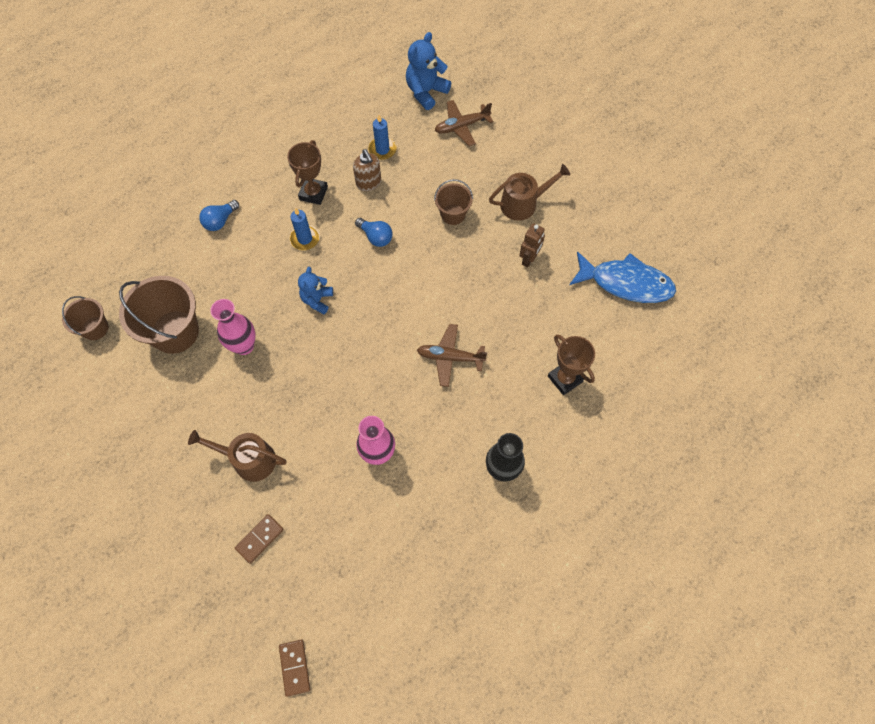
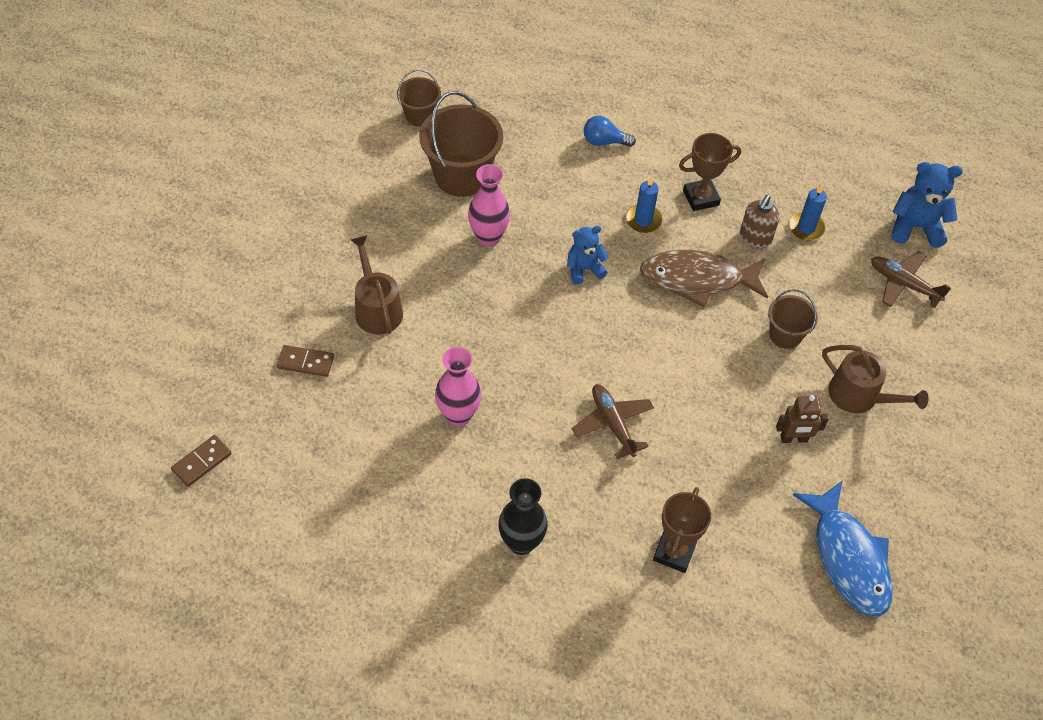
camera: 55 degrees right, 10 degrees down
(376, 237) = (697, 279): blue light bulb -> brown fish

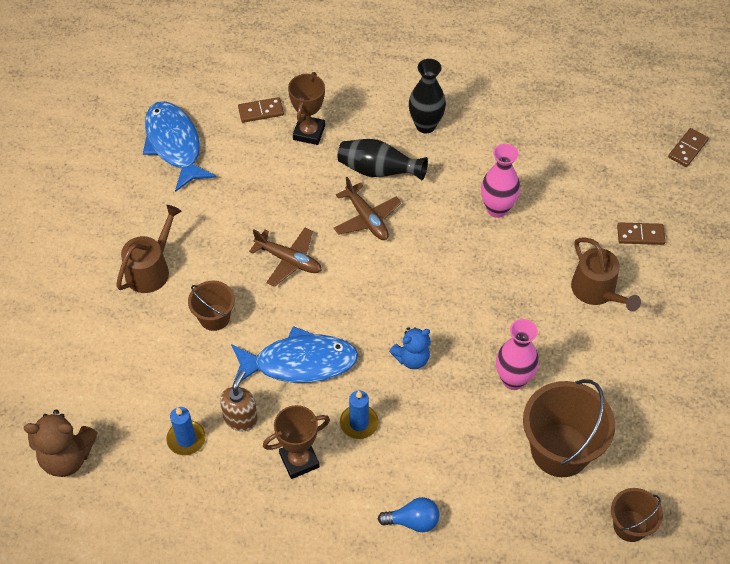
camera: 175 degrees right, 0 degrees up
(591, 484) = (378, 171): none -> black vase
(697, 279) = (299, 363): brown fish -> blue fish
(737, 595) = (261, 111): none -> brown domino
(794, 439) = (212, 226): brown robot -> none
(859, 396) = (151, 269): brown watering can -> brown watering can turned 90 degrees clockwise
(903, 284) = (91, 387): brown plane -> brown plane (289, 260)
(915, 227) = (67, 457): blue teddy bear -> brown teddy bear

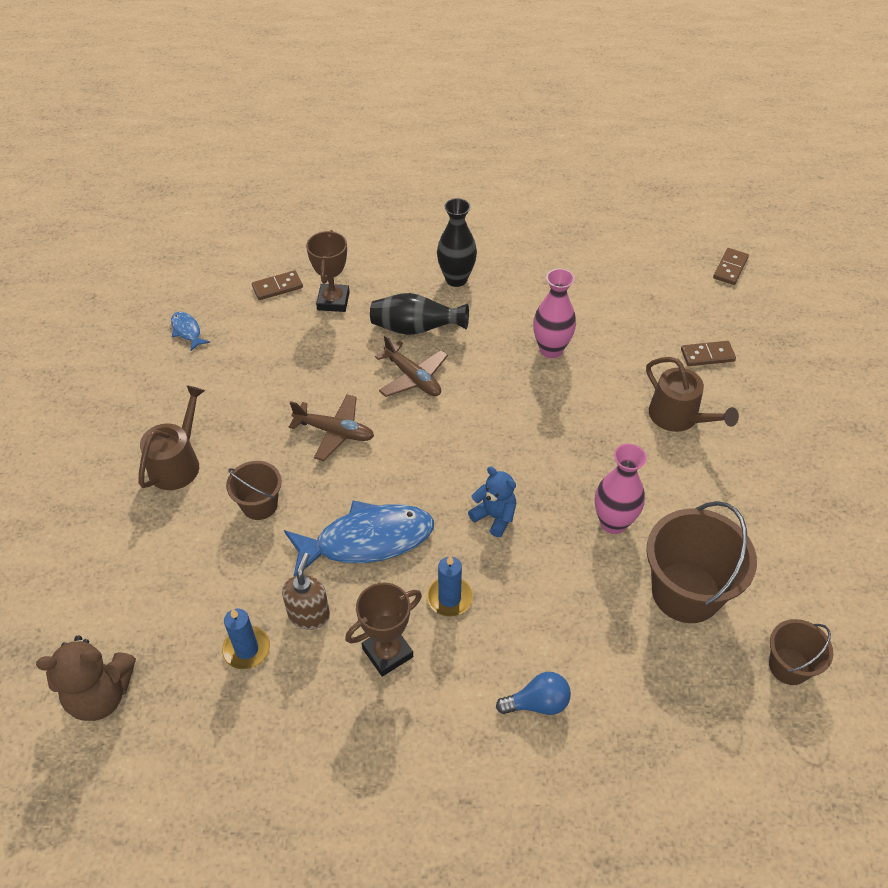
camera: 10 degrees left, 5 degrees down
(174, 144) = (187, 331): blue fish -> blue fish, size x0.45
(412, 358) = (494, 516): blue teddy bear -> blue teddy bear turned 105 degrees counterclockwise

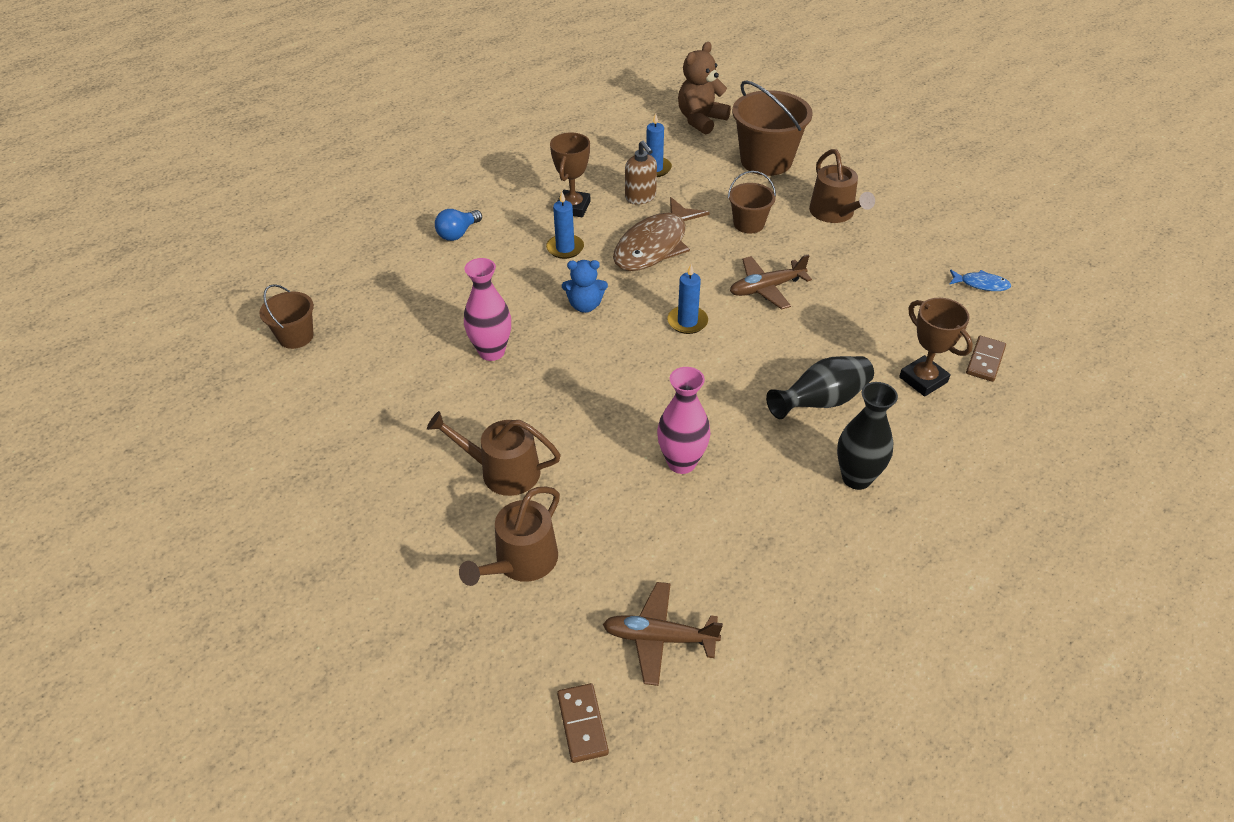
camera: 140 degrees right, 5 degrees down
(367, 540) = (654, 245): blue fish -> brown fish
(413, 377) = (766, 360): brown plane -> brown plane (659, 638)
(430, 444) = (687, 322): none -> blue candle
(686, 592) = (400, 339): brown bucket -> brown bucket (766, 161)
(707, 355) = (521, 562): brown domino -> brown watering can

